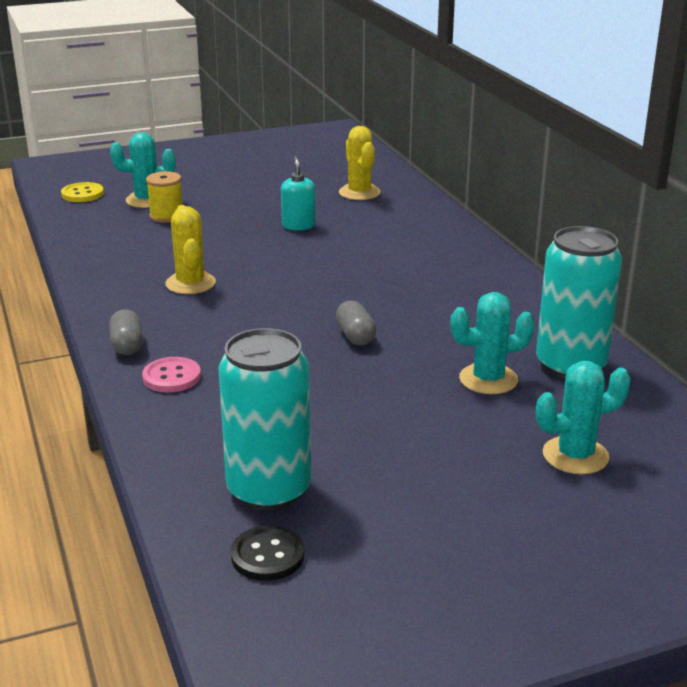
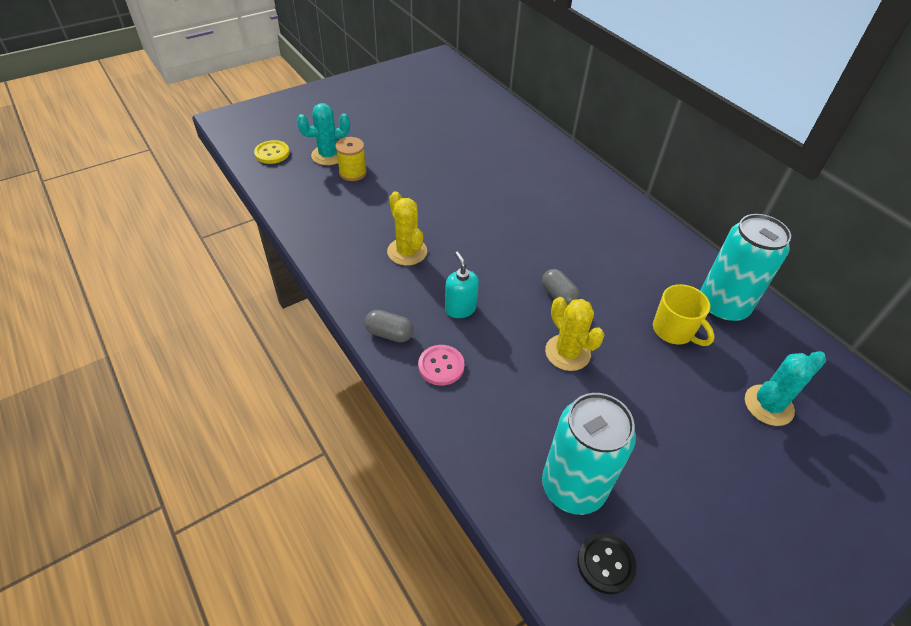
camera: 15 degrees left, 20 degrees up
(127, 345) = (389, 334): grey capsule -> grey capsule turned 45 degrees counterclockwise
(298, 225) = (460, 173): turquoise soap dispenser -> turquoise soap dispenser (460, 308)
(359, 192) = (489, 130): yellow cactus -> yellow cactus (567, 353)
(488, 379) = (674, 331): turquoise cactus -> yellow mug

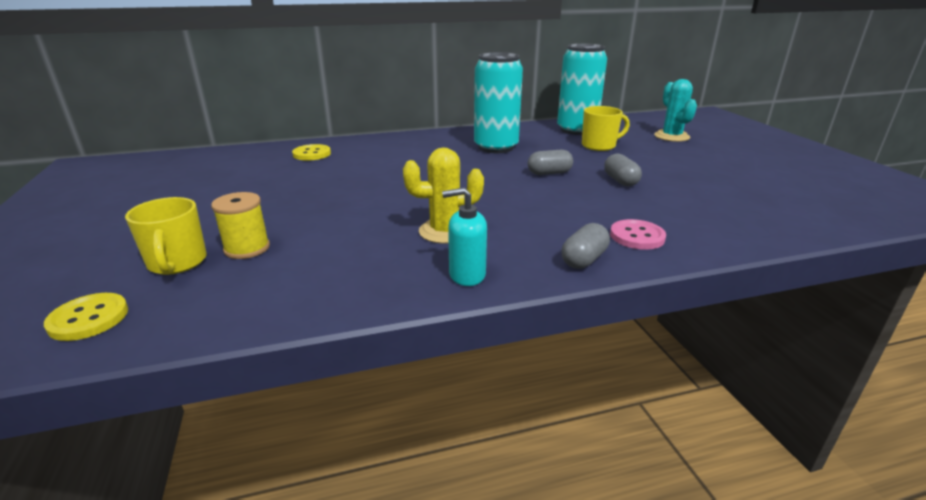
camera: 70 degrees left, 20 degrees down
(328, 155) = (177, 263): turquoise cactus -> yellow mug
(460, 308) = (553, 215): turquoise soap dispenser -> turquoise soap dispenser (466, 275)
(519, 142) = (312, 154): none -> yellow button
(567, 353) = (620, 181): yellow cactus -> grey capsule
(573, 487) = (771, 202): turquoise can -> turquoise can (496, 147)
(605, 564) = (840, 203): black button -> none

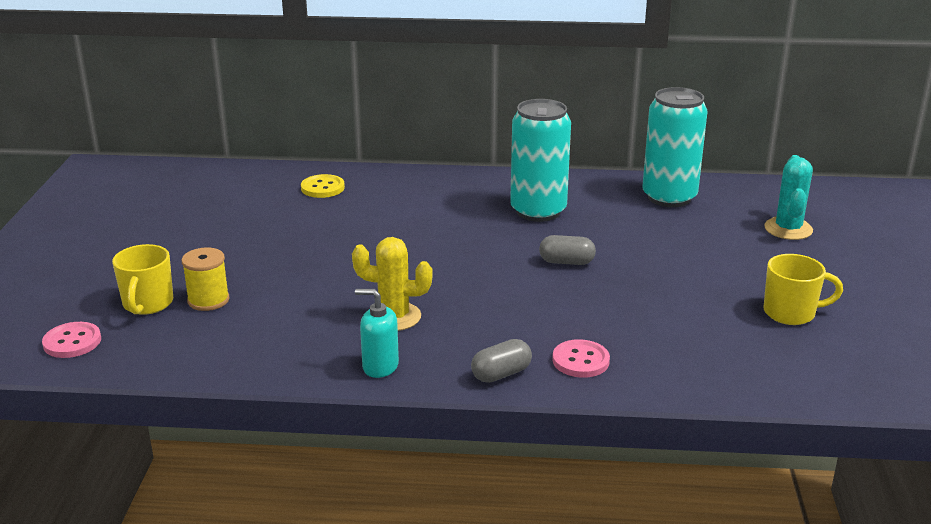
camera: 20 degrees right, 0 degrees up
(88, 318) = (72, 342): yellow button -> pink button
(599, 146) = (671, 229): yellow mug -> yellow mug (791, 313)
(620, 181) = (639, 288): grey capsule -> none

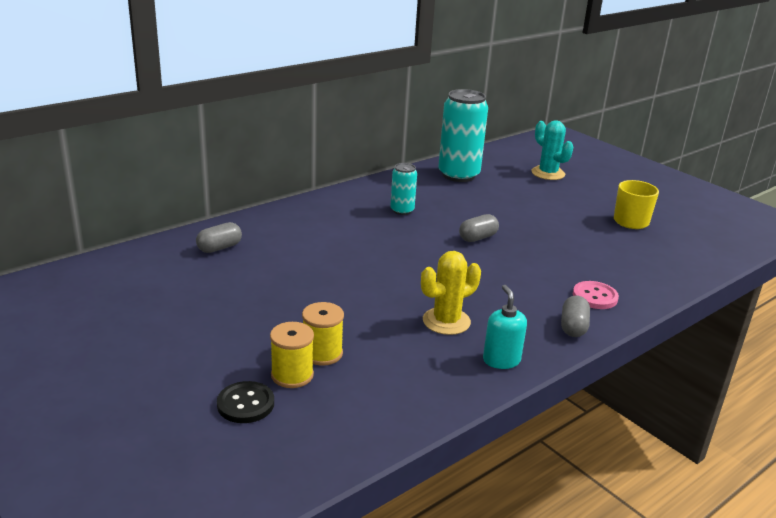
camera: 45 degrees left, 0 degrees up
(72, 342) = (238, 472): pink button -> none
(147, 304) = (245, 404): yellow mug -> black button
(255, 295) = (322, 353): none -> yellow spool
(322, 188) = (219, 248): yellow button -> grey capsule
(380, 366) = (501, 360): turquoise soap dispenser -> turquoise soap dispenser turned 105 degrees clockwise
(538, 211) = (402, 210): turquoise can -> turquoise can, size x0.52

